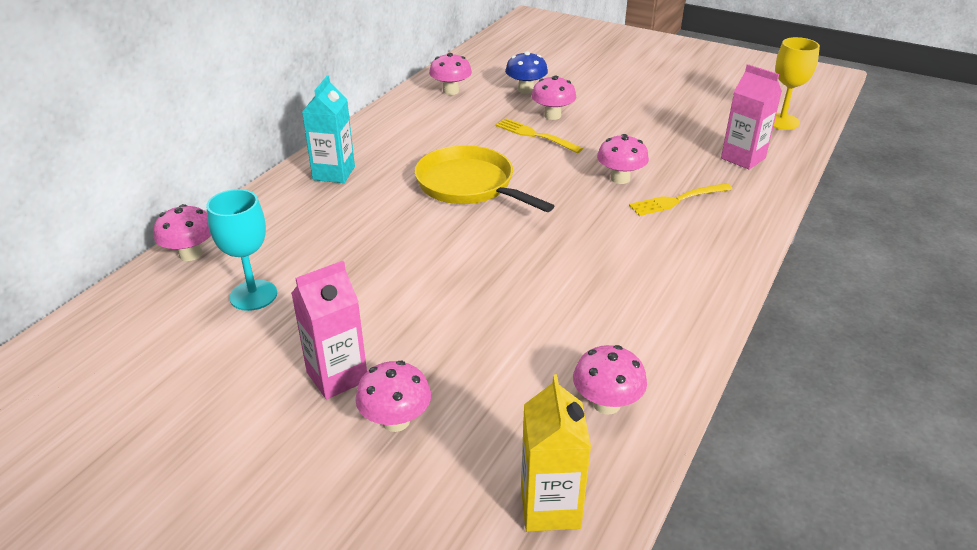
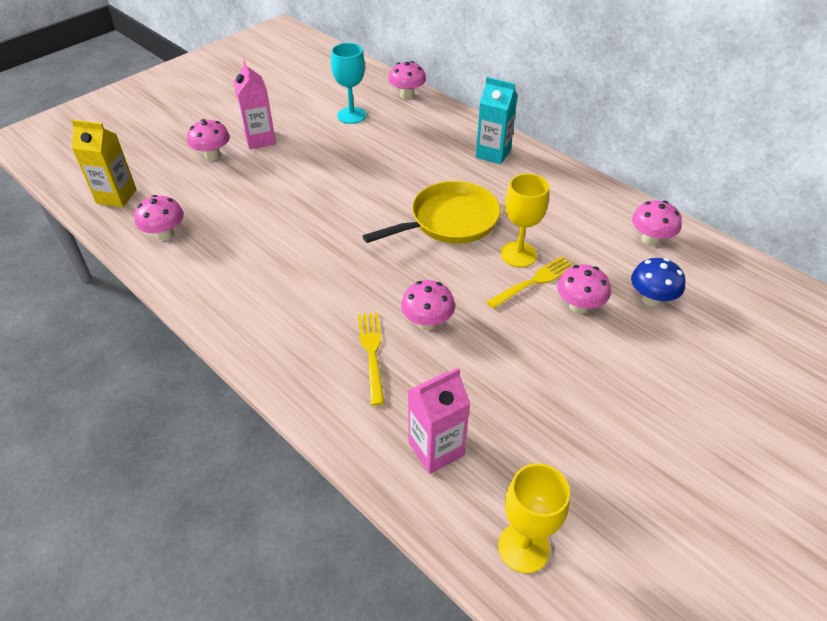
camera: 105 degrees right, 10 degrees up
(502, 145) = (518, 254): none -> yellow goblet

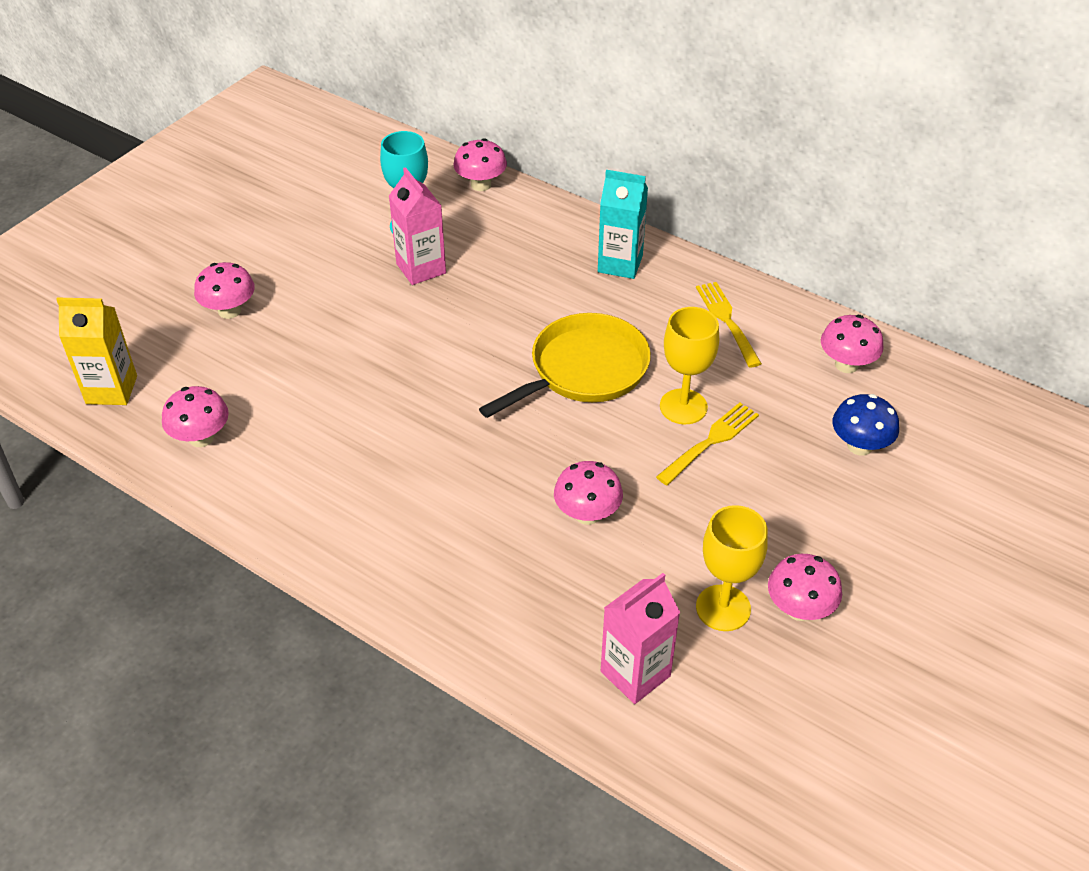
camera: 10 degrees left, 0 degrees up
(260, 139) = (290, 278): pink carton -> pink carton (421, 268)
(372, 353) = (527, 565): yellow fork -> yellow fork (727, 321)
(523, 547) = (762, 771): yellow goblet -> yellow goblet (723, 608)
(579, 306) = (772, 467): pink mushroom -> pink mushroom (799, 609)

